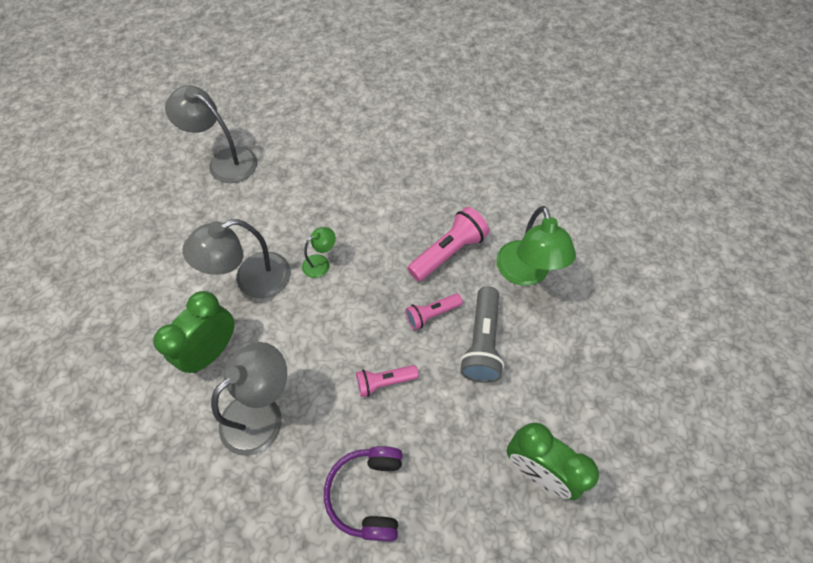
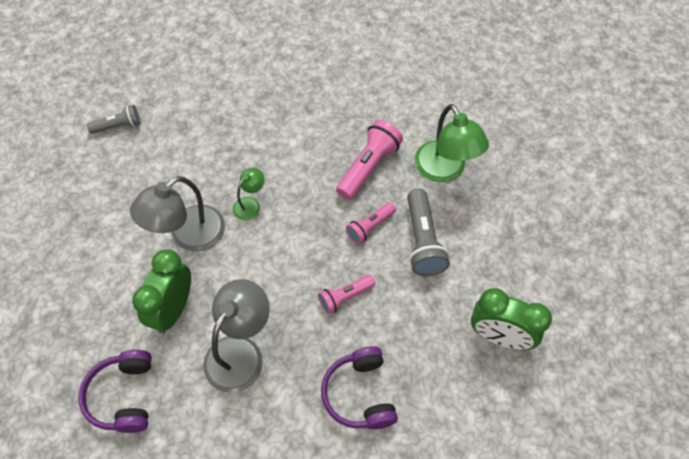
camera: 15 degrees left, 0 degrees up
(134, 428) = (123, 396): none -> purple headphones
(225, 161) = (118, 126): grey lamp -> grey flashlight

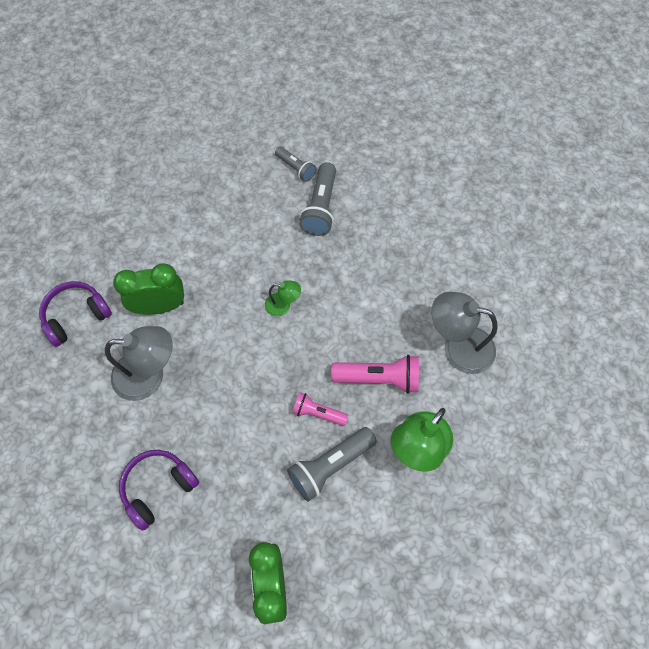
camera: 60 degrees right, 5 degrees up
(175, 127) = (321, 207): none -> grey flashlight
(188, 236) = (228, 278): grey lamp -> grey lamp (458, 347)
(345, 297) = (239, 429): pink flashlight -> none

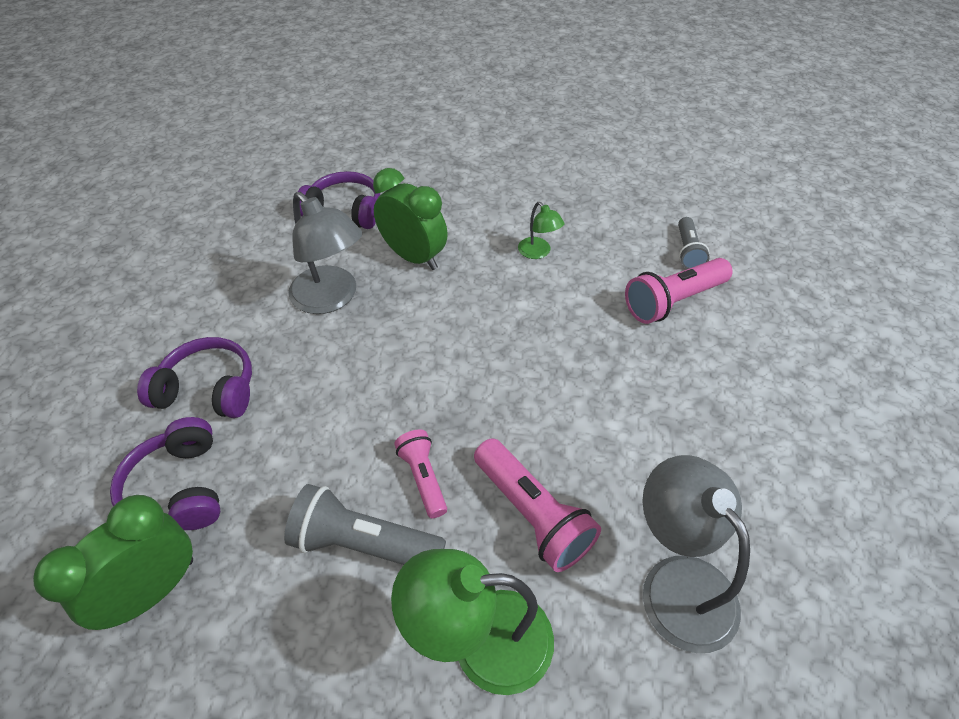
camera: 50 degrees right, 15 degrees down
(217, 540) = (179, 488): none -> purple headphones
(283, 305) = (521, 350): green lamp -> green lamp (538, 252)
(321, 207) = (673, 301): grey flashlight -> pink flashlight

